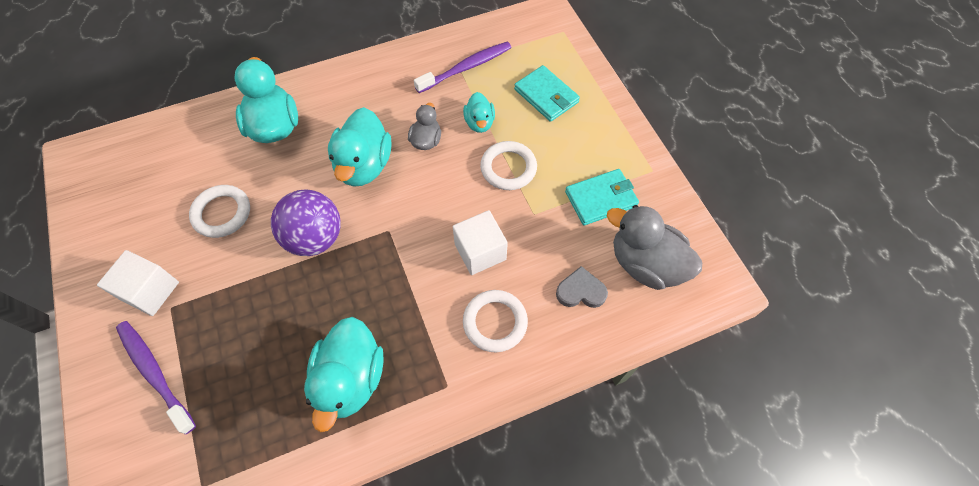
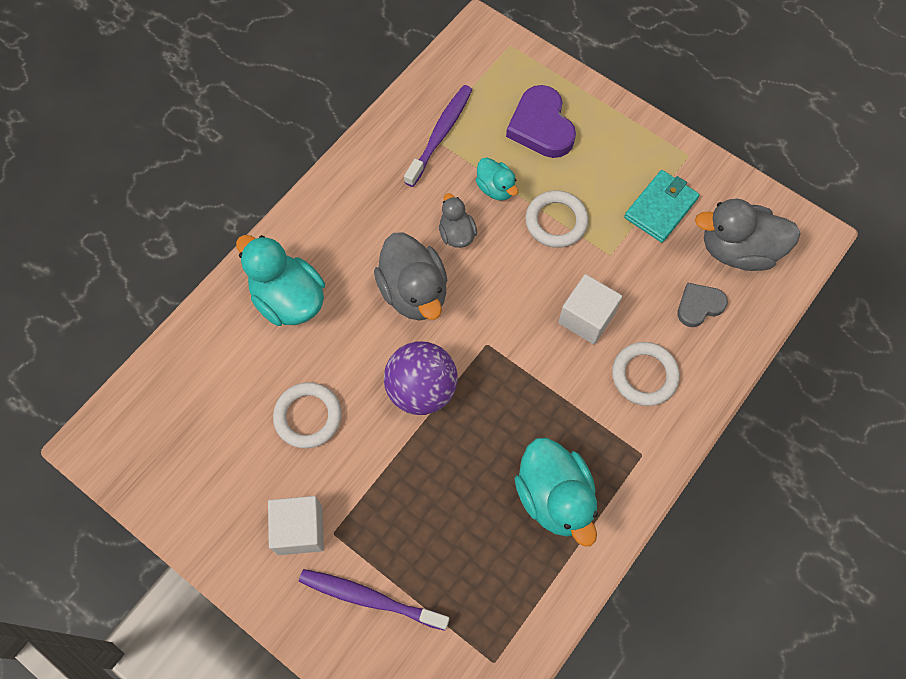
camera: 30 degrees left, 5 degrees up
(364, 165) = (414, 292): turquoise duck -> grey duck
(546, 96) = (541, 126): turquoise wallet -> purple heart

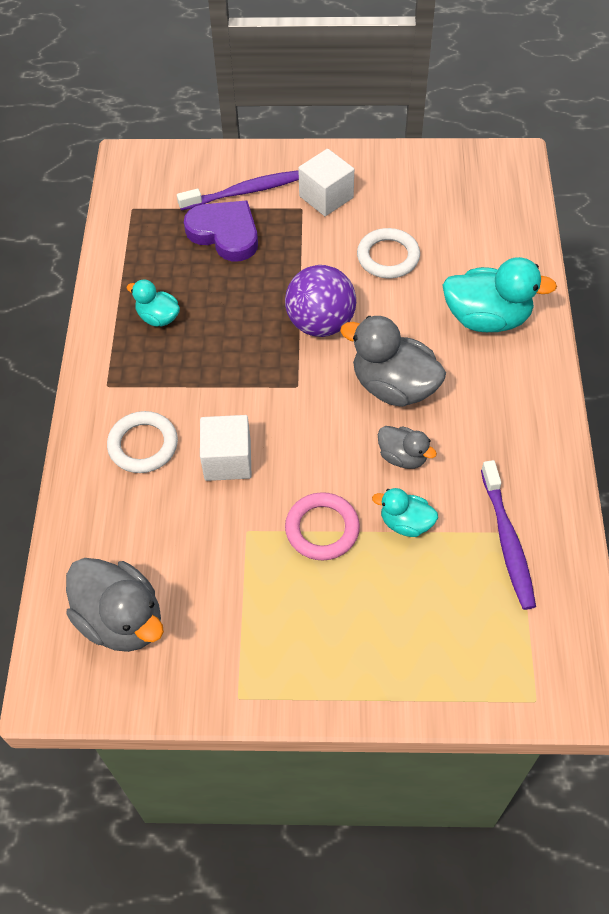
camera: 145 degrees right, 10 degrees down
(541, 126) = (418, 621): purple heart -> purple heart (225, 233)
(554, 497) = (158, 317): turquoise duck -> turquoise duck, size x0.55
(556, 221) = (322, 529): white ring -> pink ring
(660, 208) = (229, 613): turquoise wallet -> none
(699, 306) = (129, 537): grey heart -> none
(738, 250) = (121, 620): grey duck -> grey duck turned 75 degrees clockwise

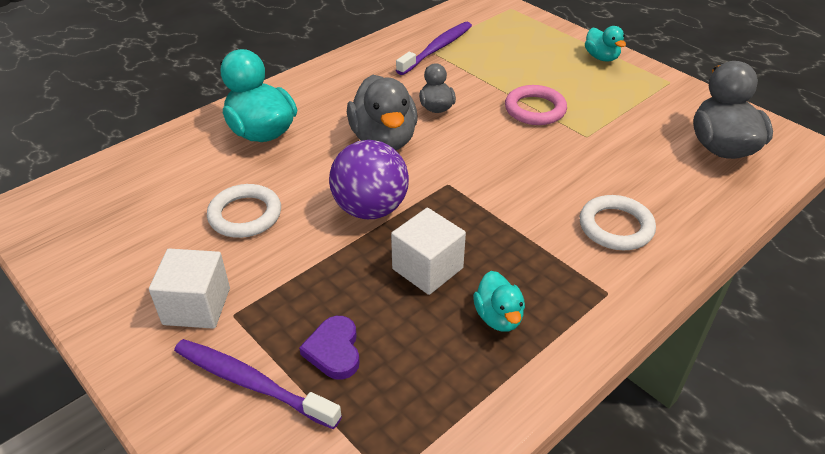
camera: 135 degrees left, 15 degrees down
(225, 233) = (334, 350): purple heart -> purple heart, size x0.61
(227, 460) = (556, 176): white cube -> white cube (427, 268)
(405, 523) = (480, 84): turquoise duck -> turquoise duck (601, 57)

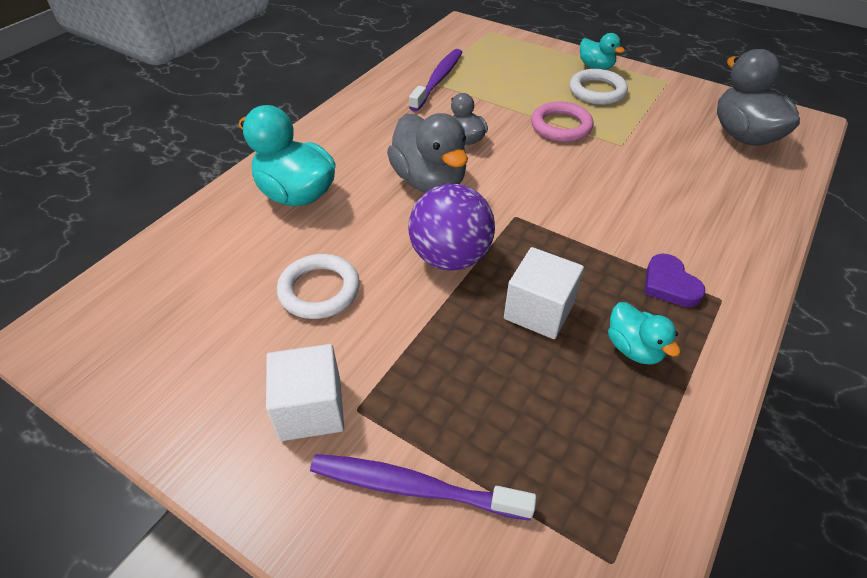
camera: 15 degrees left, 5 degrees up
(334, 350) = (486, 425): purple heart -> purple heart (669, 284)
(616, 227) = (694, 230): white ring -> white ring (597, 91)

